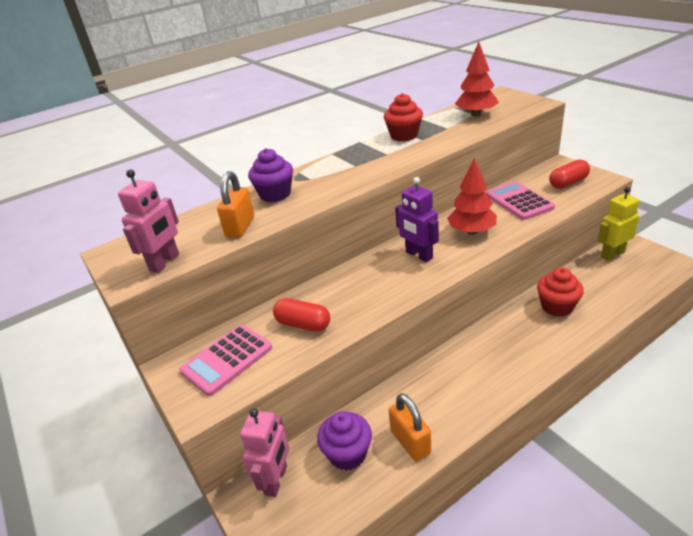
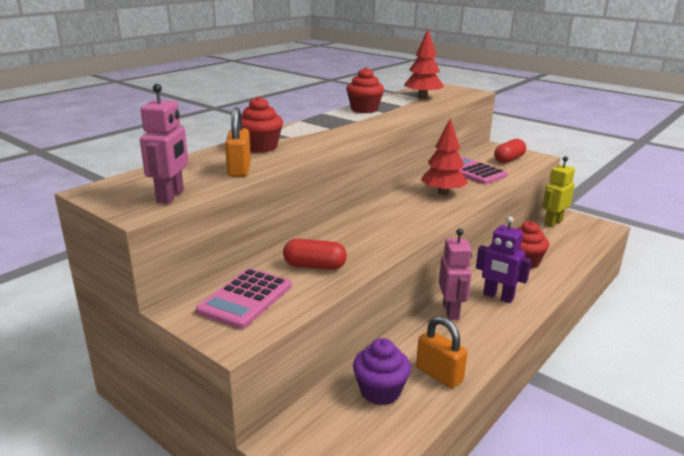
camera: 20 degrees left, 10 degrees down
(275, 194) = (260, 147): purple cupcake -> red cupcake
(276, 480) = (313, 423): pink robot -> pink robot (451, 311)
(419, 255) = (403, 211): purple robot -> purple robot (498, 297)

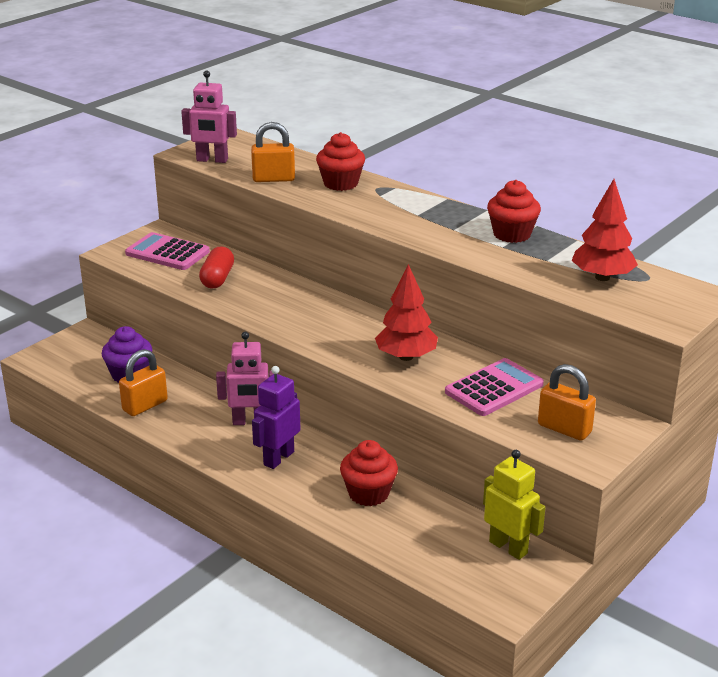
camera: 90 degrees right, 5 degrees up
(509, 159) = (564, 429): red capsule -> orange padlock

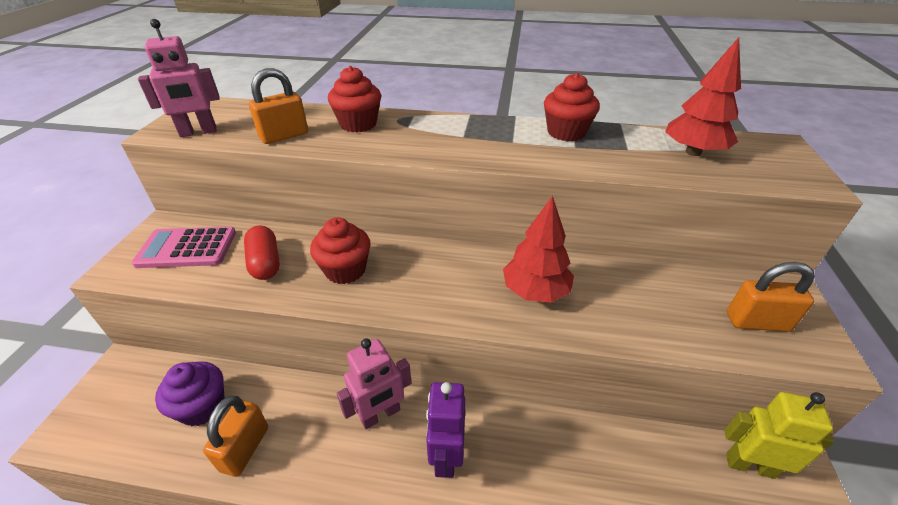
camera: 30 degrees left, 10 degrees up
(368, 493) = (571, 460): red cupcake -> red cupcake (345, 270)
(494, 388) = (647, 297): pink calculator -> none

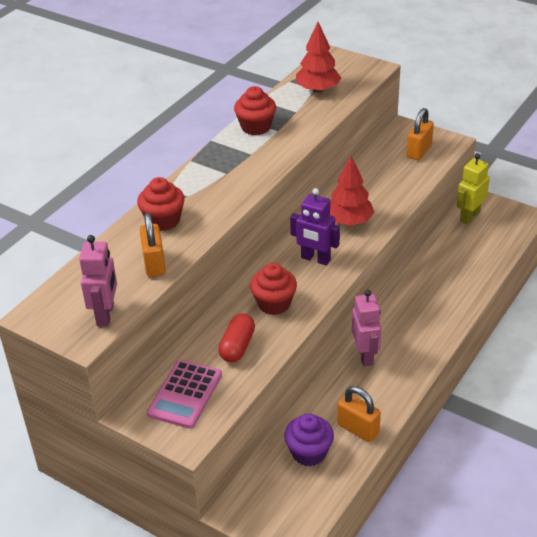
camera: 65 degrees left, 0 degrees up
(265, 263) = (237, 346): red capsule -> red capsule turned 75 degrees counterclockwise
(446, 456) = (410, 331): purple robot -> purple robot (315, 259)

